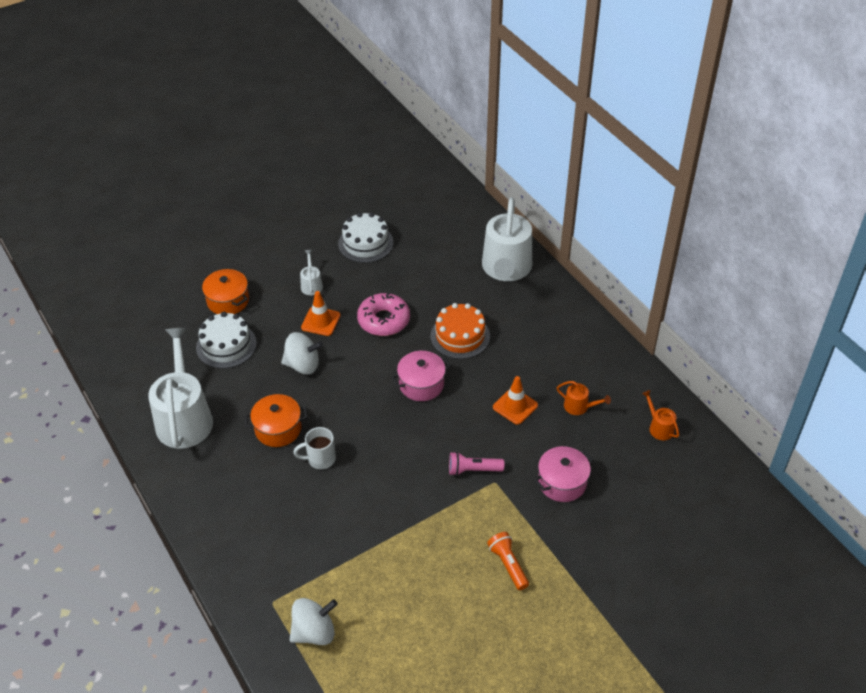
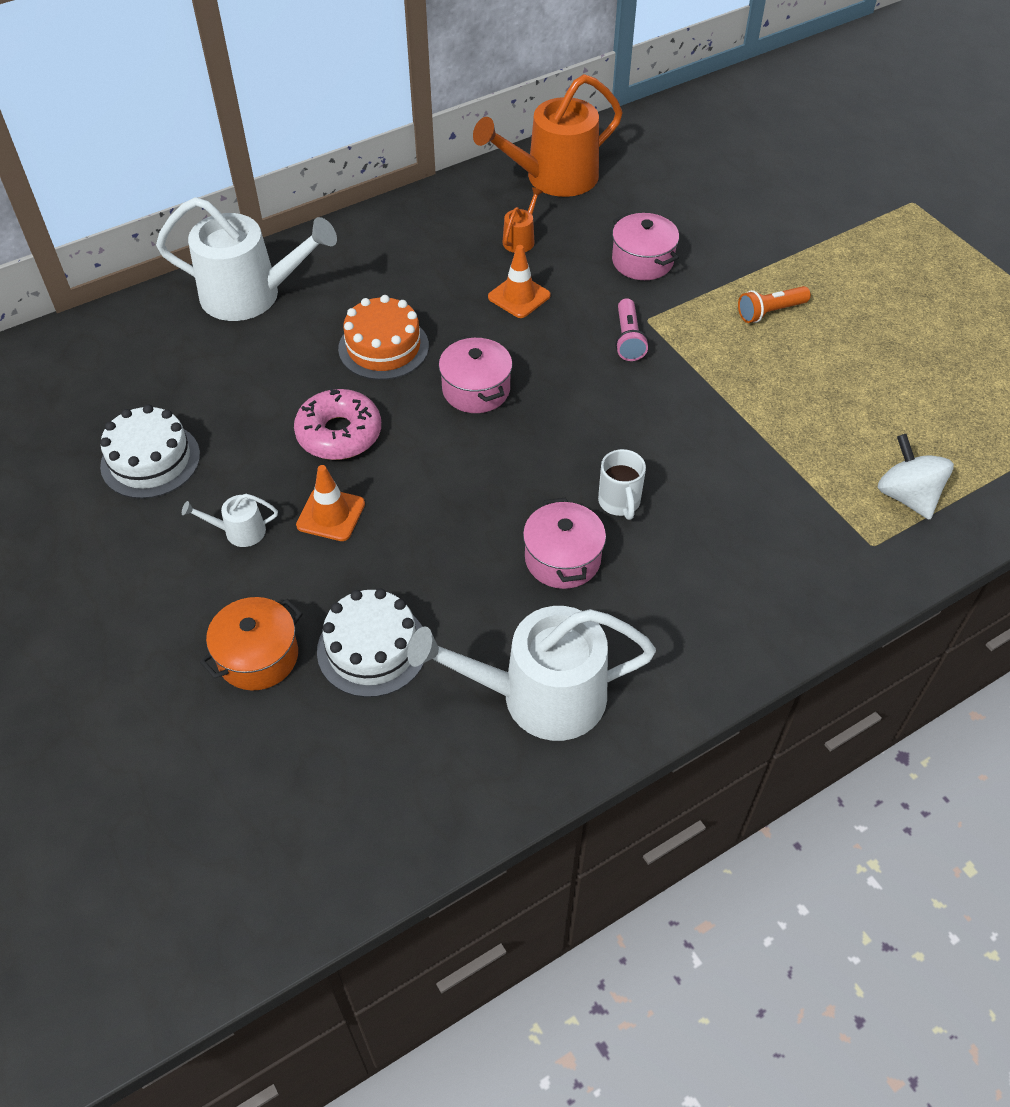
camera: 90 degrees left, 5 degrees up
(278, 429) = (562, 559): orange pot -> pink pot
(303, 365) = (428, 534): white spinning top -> none
(659, 427) = (554, 178): orange watering can -> orange watering can, size x2.33

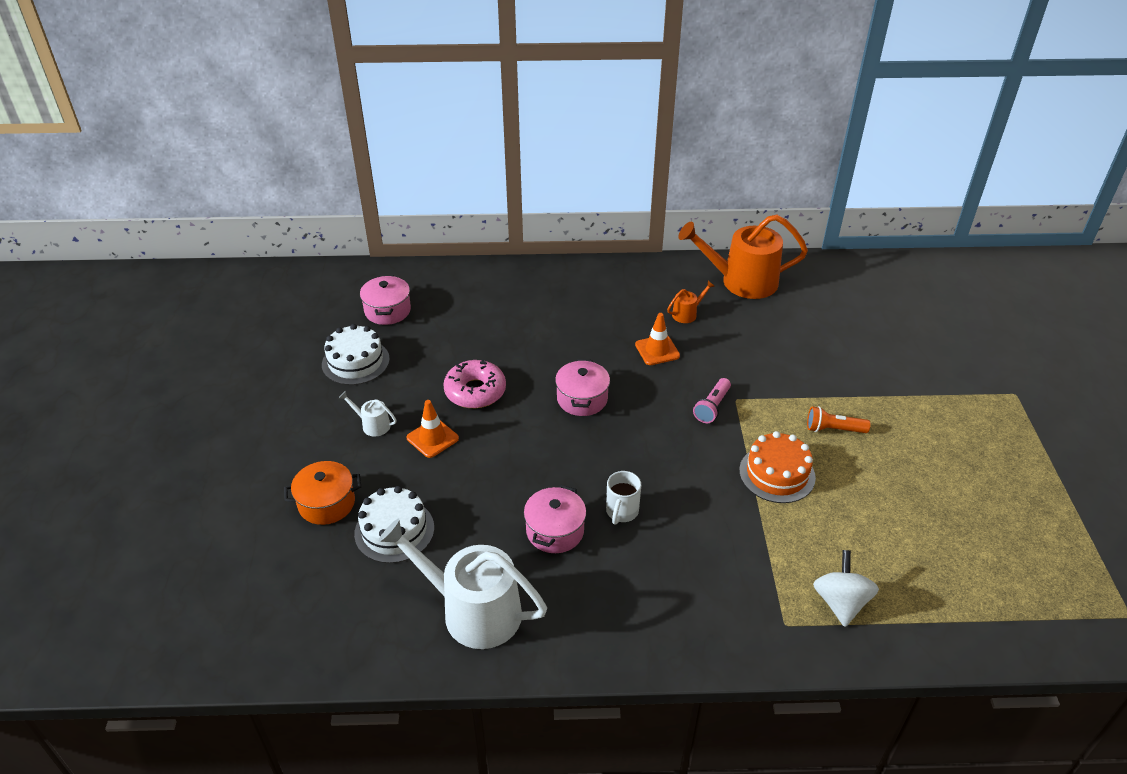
camera: 30 degrees right, 10 degrees down
(250, 295) = (486, 286): white watering can -> none
(383, 347) = (543, 349): orange cake -> orange cake (777, 474)
(642, 261) = (763, 359): pink pot -> pink pot (387, 311)

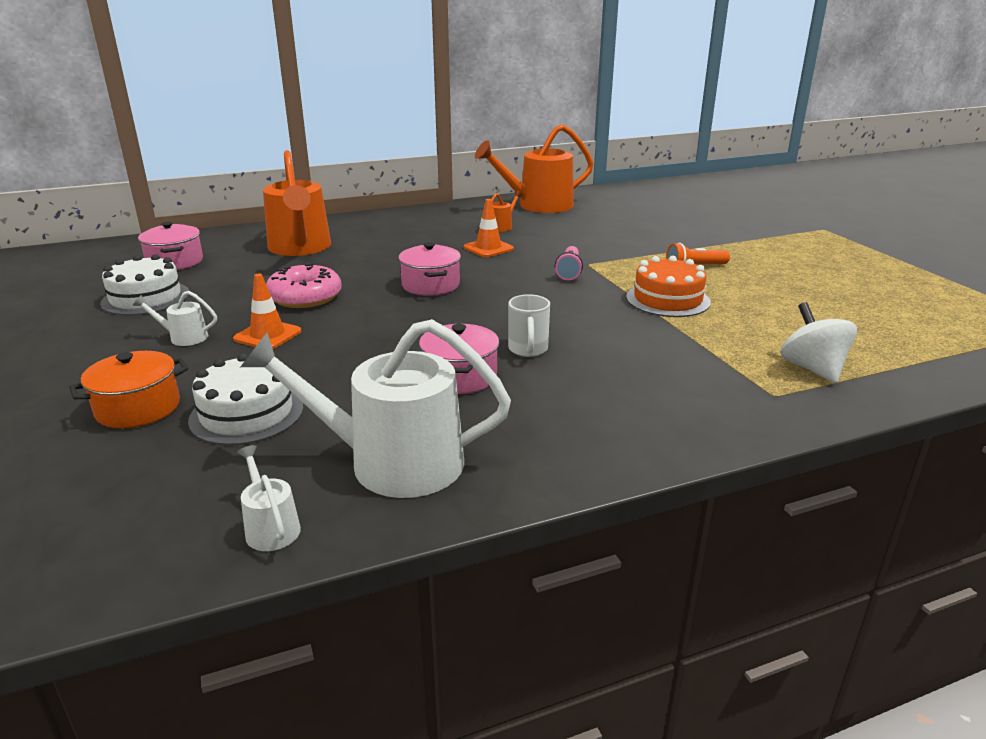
camera: 20 degrees left, 15 degrees down
(381, 647) = (270, 527): none -> white watering can
(493, 311) = (300, 248): none -> orange watering can

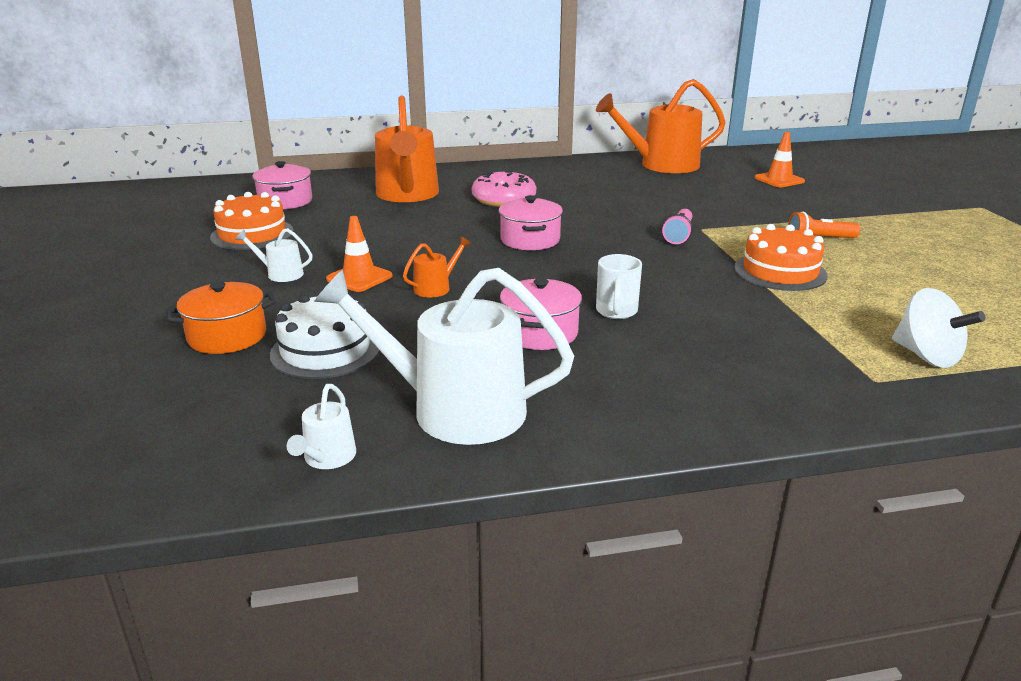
camera: 10 degrees right, 0 degrees up
(145, 298) = (252, 234): white cake -> orange cake
(270, 527) = (327, 458): white watering can -> white watering can turned 150 degrees counterclockwise
(305, 297) = (402, 243): pink donut -> pink donut (504, 199)
(488, 248) = (598, 206): orange traffic cone -> orange traffic cone (779, 180)
(501, 226) = (617, 184): orange watering can -> orange watering can (435, 288)
(812, 369) = (926, 356): white spinning top -> white spinning top turned 150 degrees clockwise

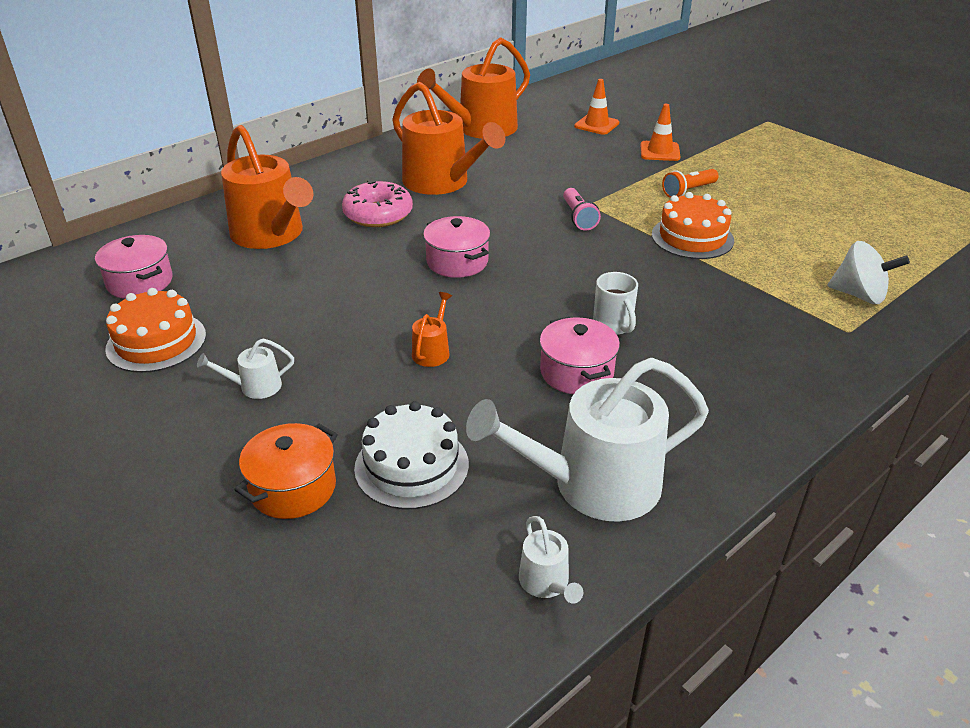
camera: 30 degrees left, 10 degrees up
(359, 278) = (344, 364): orange traffic cone -> orange traffic cone (659, 151)
(582, 190) = (441, 182): none -> orange watering can

